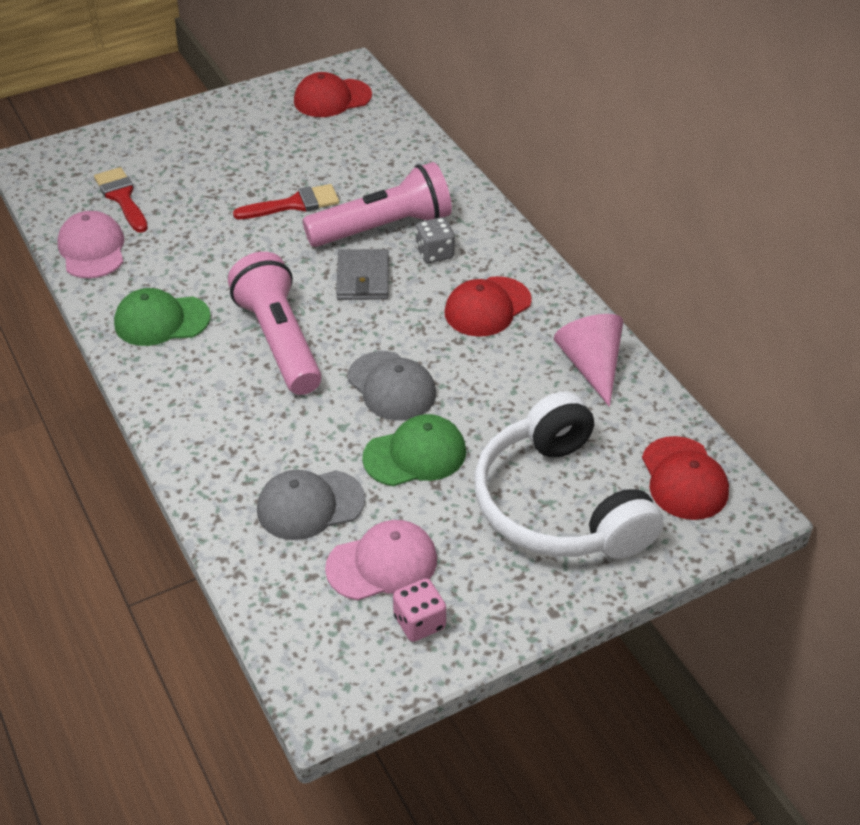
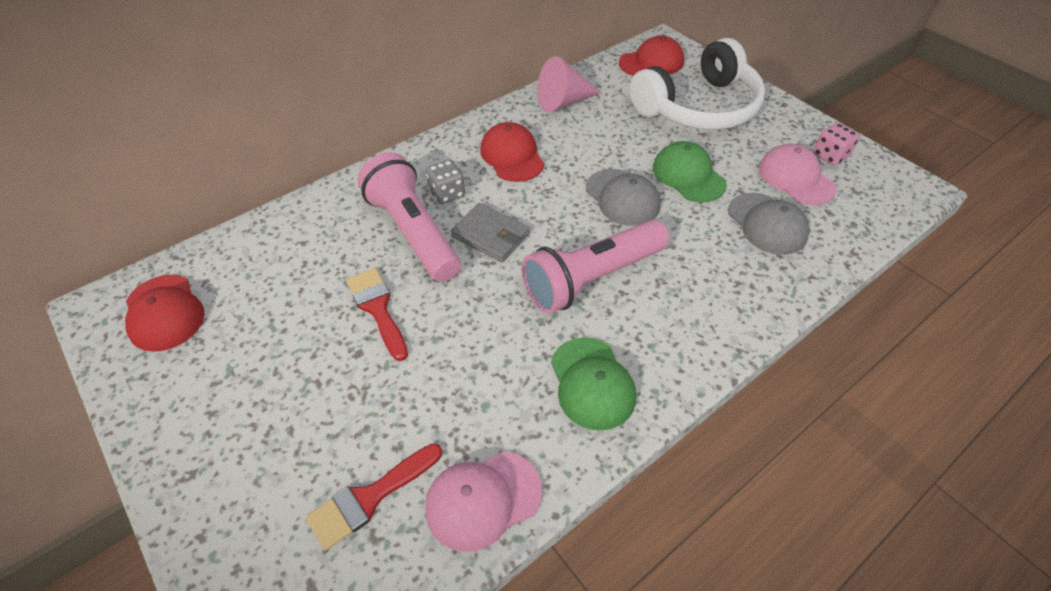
camera: 100 degrees left, 5 degrees up
(363, 278) = (490, 235): grey wallet -> grey wallet turned 45 degrees clockwise
(391, 386) = (622, 197): grey cap -> grey cap turned 105 degrees clockwise
(487, 307) = (512, 156): red cap -> red cap turned 150 degrees counterclockwise

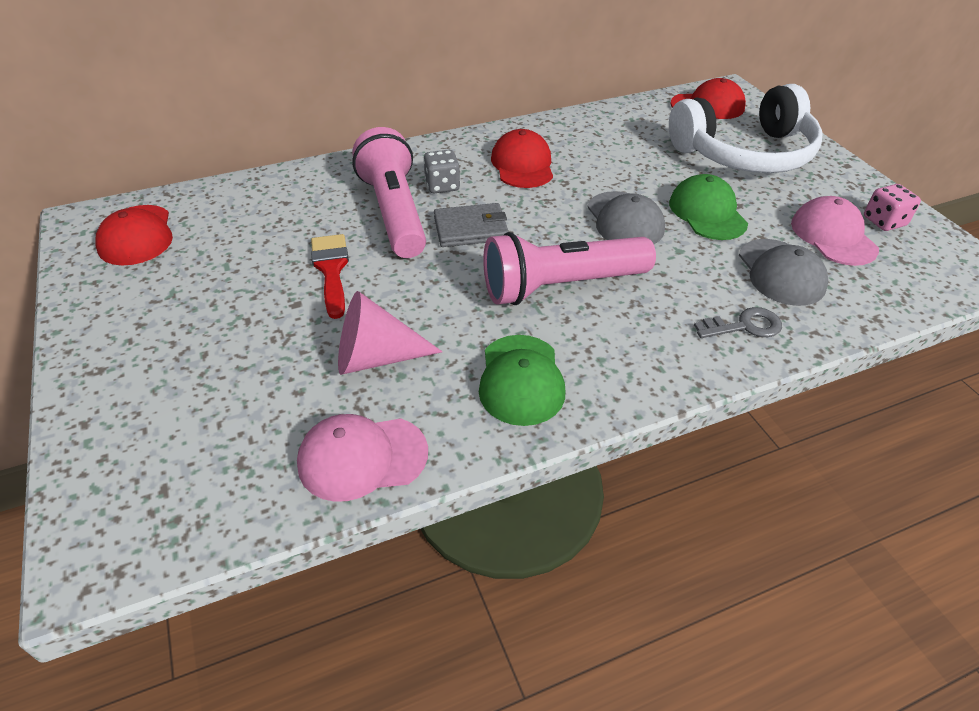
camera: 15 degrees right, 5 degrees down
(369, 498) = (252, 429): red brush -> none
(490, 235) = (471, 229): grey wallet -> grey wallet turned 60 degrees counterclockwise
(563, 102) = (597, 127): pink cone -> pink cone (376, 357)
(755, 284) = (744, 326): none -> grey key

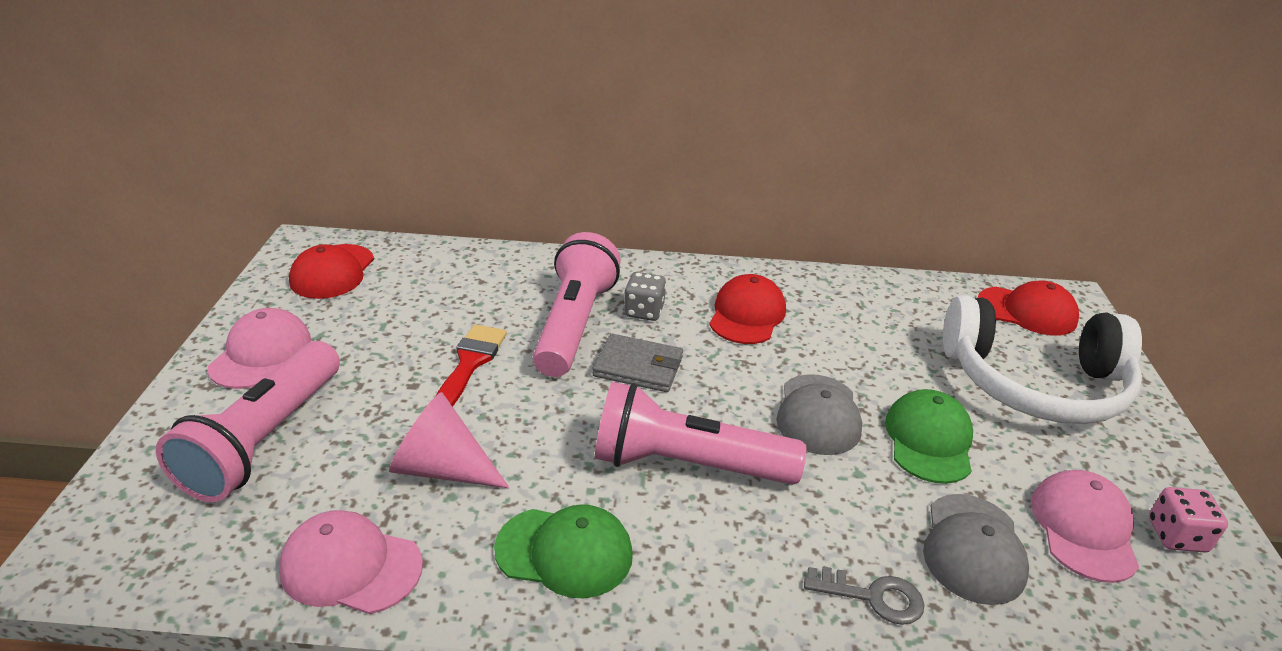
camera: 25 degrees right, 10 degrees down
(127, 326) = (261, 353): none -> pink cap
(196, 393) = (264, 439): none -> pink flashlight
(521, 380) = (565, 552): green cap -> green cap turned 105 degrees counterclockwise

